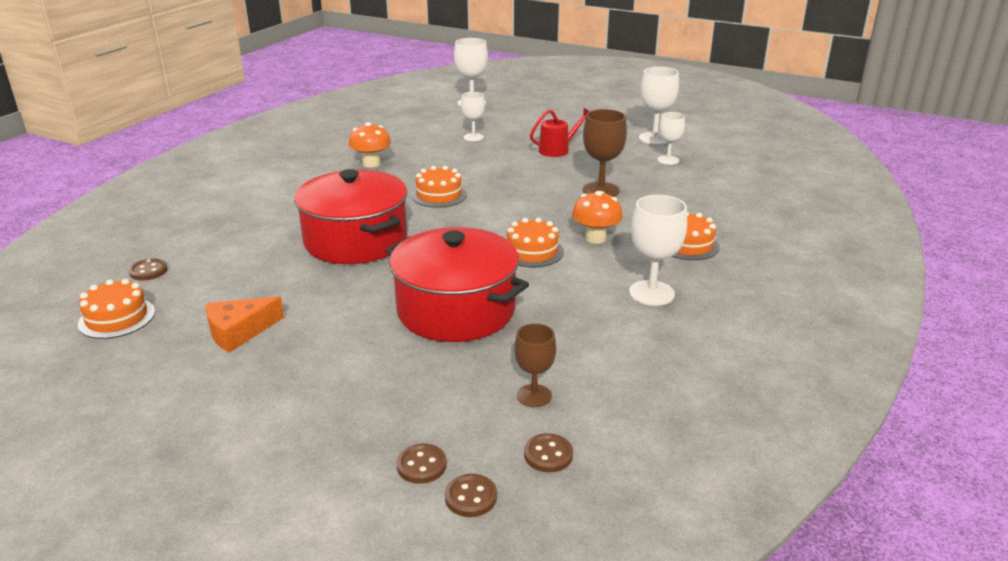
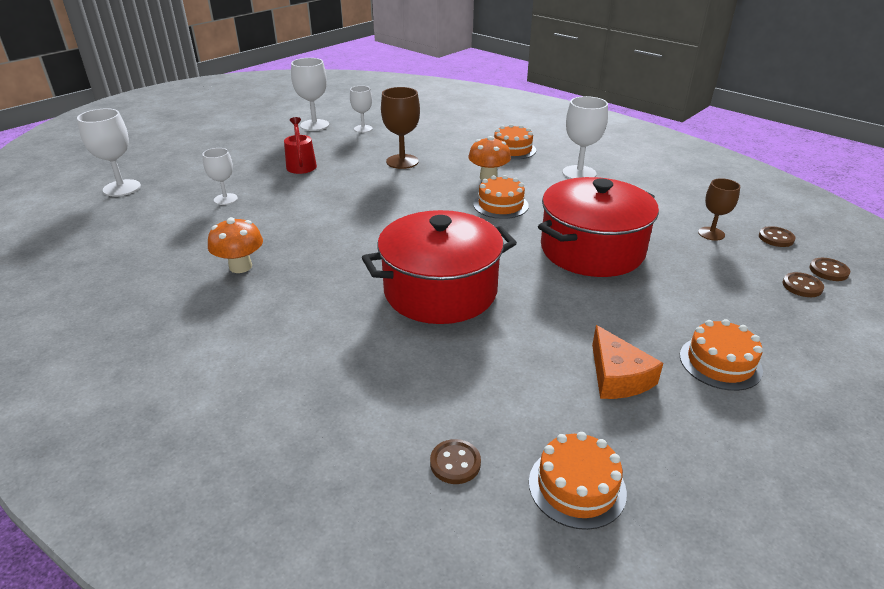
camera: 75 degrees left, 5 degrees up
(439, 195) = (360, 234): orange cake -> orange cake (720, 362)

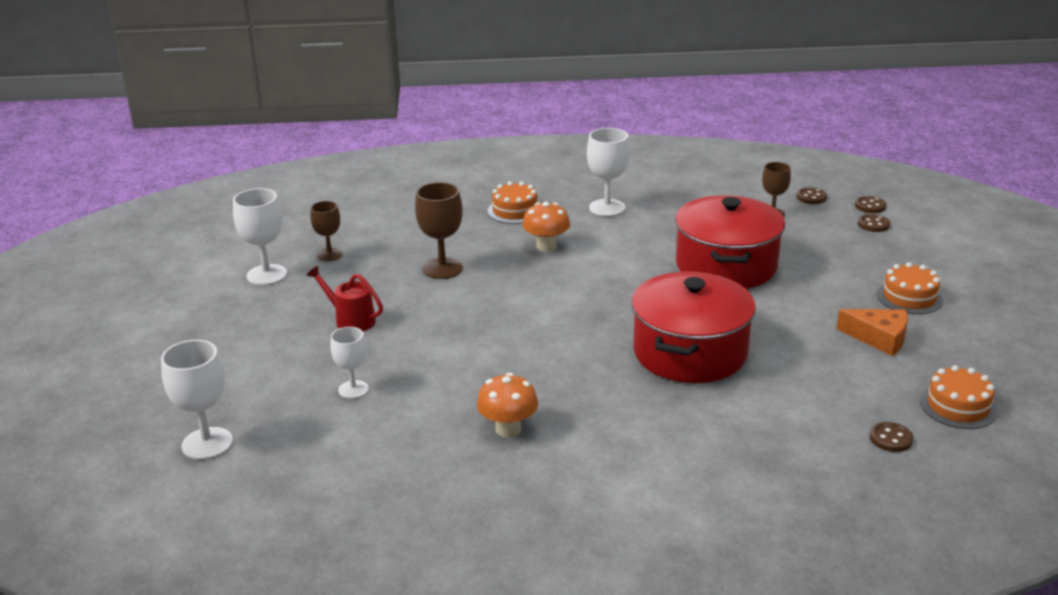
camera: 45 degrees left, 5 degrees down
(363, 129) = (329, 254): white goblet -> brown goblet
(500, 205) = (602, 265): orange cake -> none

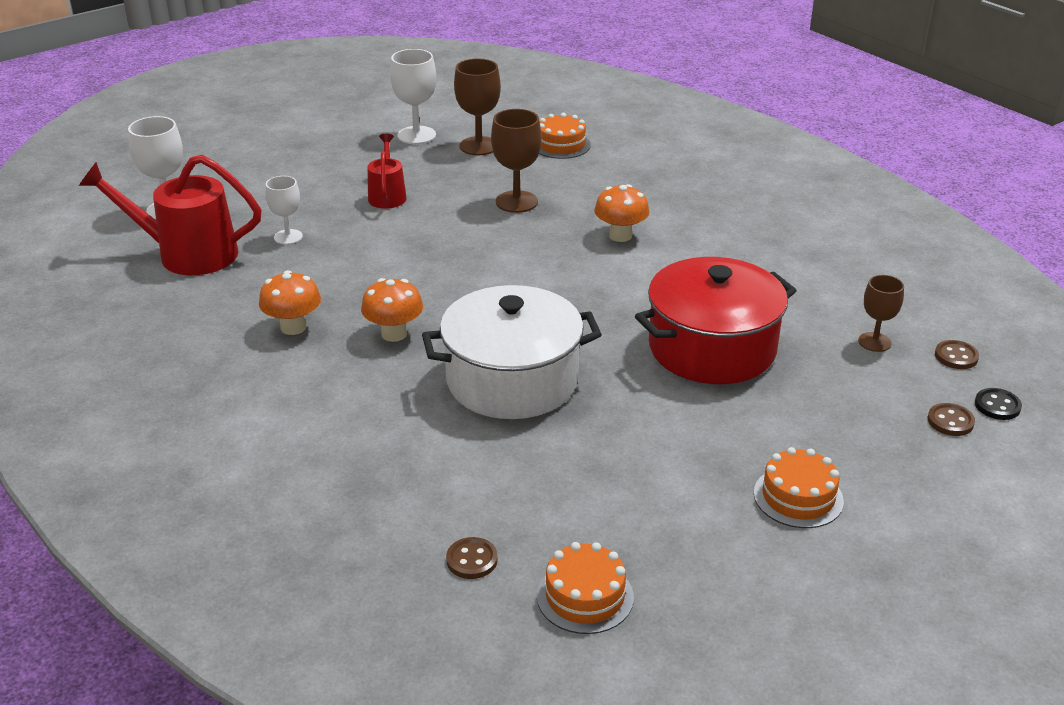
camera: 55 degrees right, 5 degrees up
(310, 453) = (188, 254): none -> red watering can
(329, 254) = (479, 146): brown goblet -> brown goblet, size x1.56
(515, 211) = (667, 196): orange cake -> orange cake (561, 145)
(573, 383) = (394, 334): none -> orange mushroom
(607, 208) = (742, 240): white goblet -> none
(690, 352) = (512, 380): red pot -> white pot
(870, 206) = (997, 406): brown button -> black button
(879, 338) = (675, 498): orange cheese -> none

